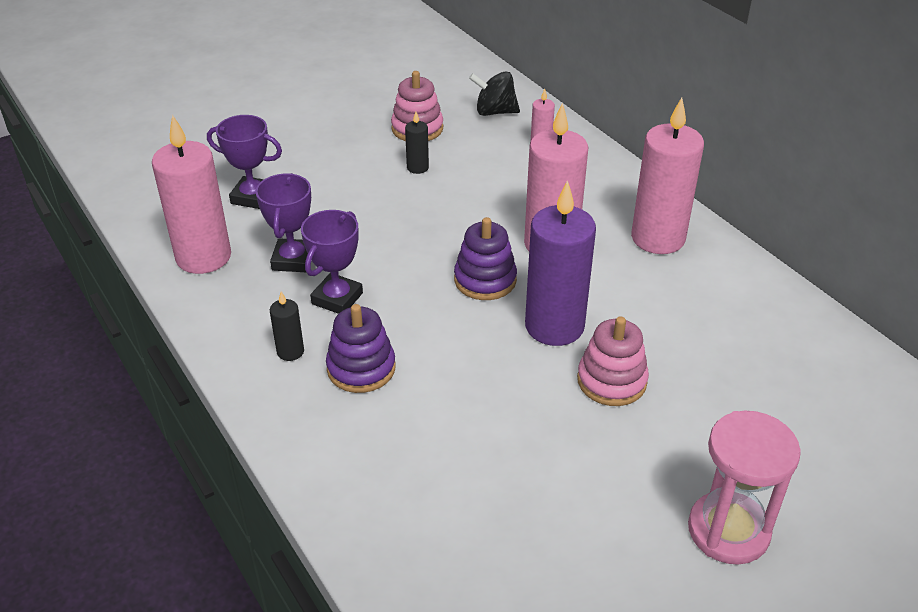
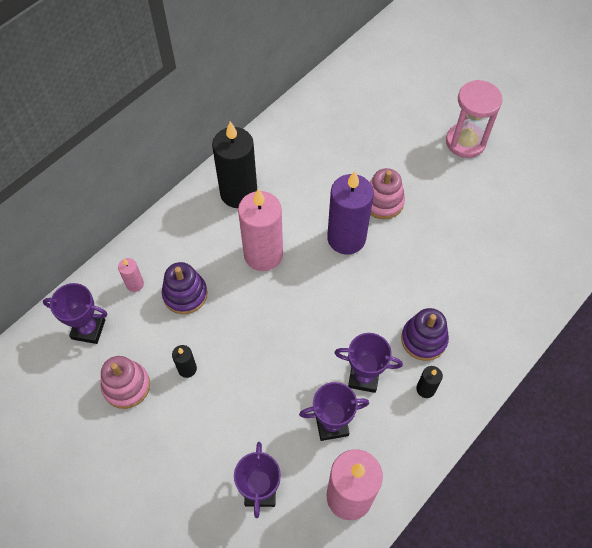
camera: 105 degrees left, 20 degrees up
(485, 280) = (314, 287): purple stacking toy -> purple stacking toy (185, 294)
(494, 112) = (88, 329): black spinning top -> purple trophy
(658, 238) = (239, 193): pink candle -> black candle

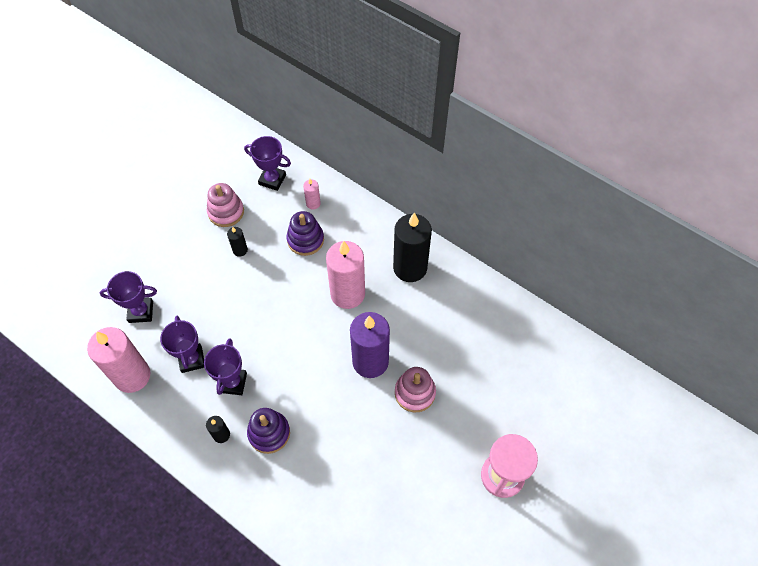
camera: 85 degrees right, 0 degrees up
(88, 329) = (272, 180): purple trophy -> purple trophy turned 75 degrees counterclockwise

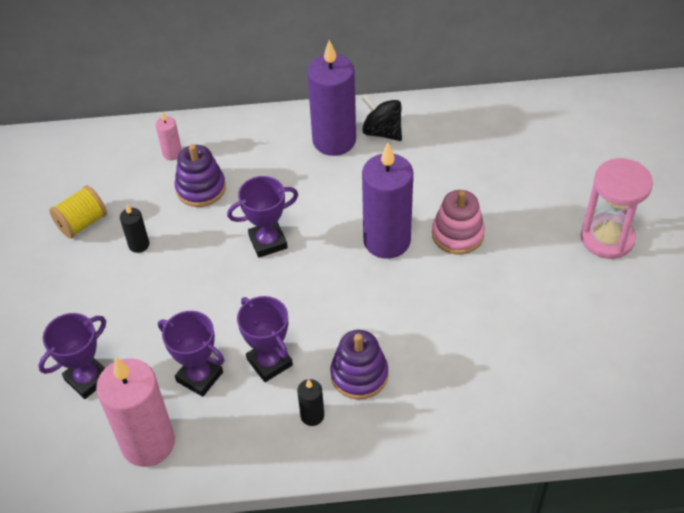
camera: 40 degrees left, 10 degrees down
(226, 212) = (82, 223): pink stacking toy -> yellow spool
(272, 180) = (102, 162): purple trophy -> purple trophy (268, 242)
(347, 294) = (298, 203): pink candle -> none
(410, 268) = (334, 140): black candle -> purple candle
(444, 284) = (382, 132): none -> black spinning top

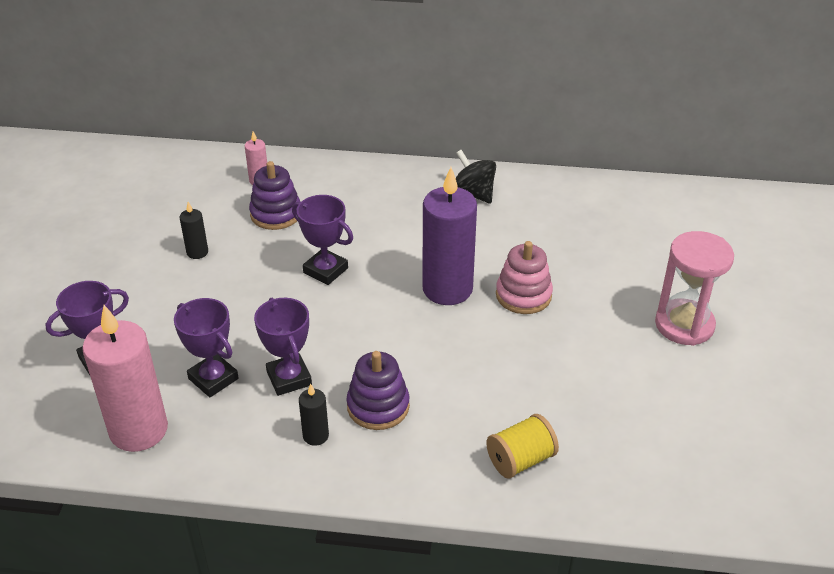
camera: 10 degrees right, 10 degrees down
(82, 223) = (150, 225): yellow spool -> yellow spool (520, 460)
(268, 242) = (325, 270): purple trophy -> purple trophy turned 45 degrees clockwise
(334, 140) = (422, 193): purple candle -> none

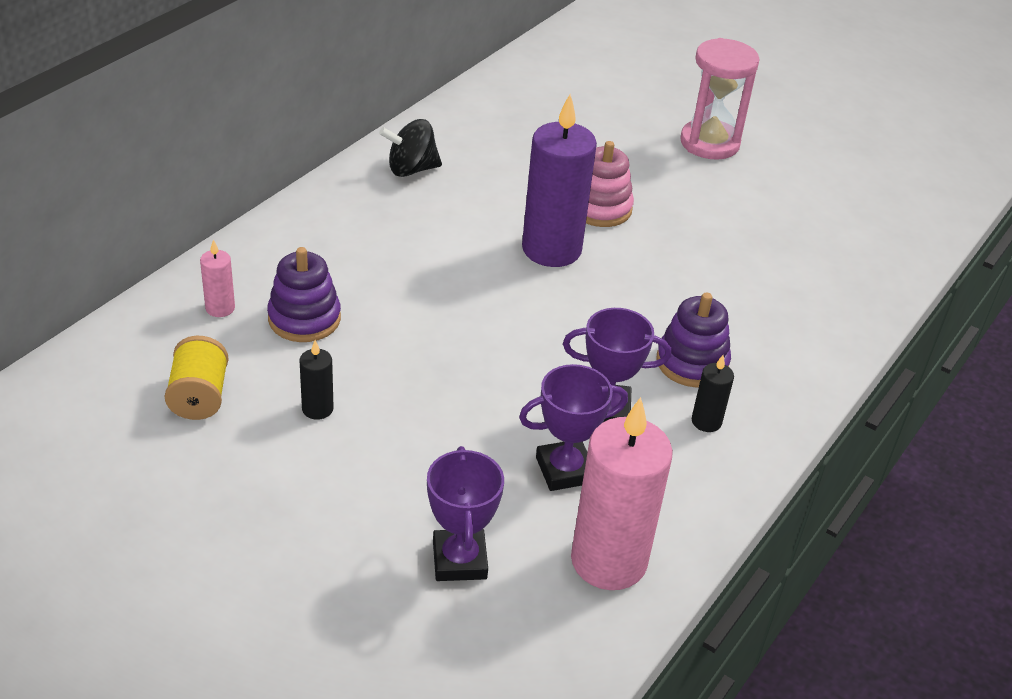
camera: 65 degrees left, 0 degrees up
(325, 270) = (447, 319): purple trophy -> none
(520, 460) = (817, 303): yellow spool -> yellow spool (199, 396)

